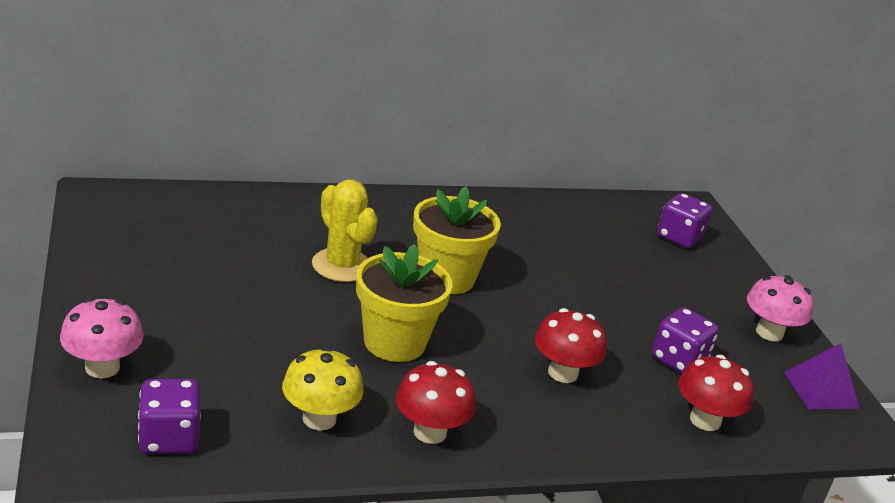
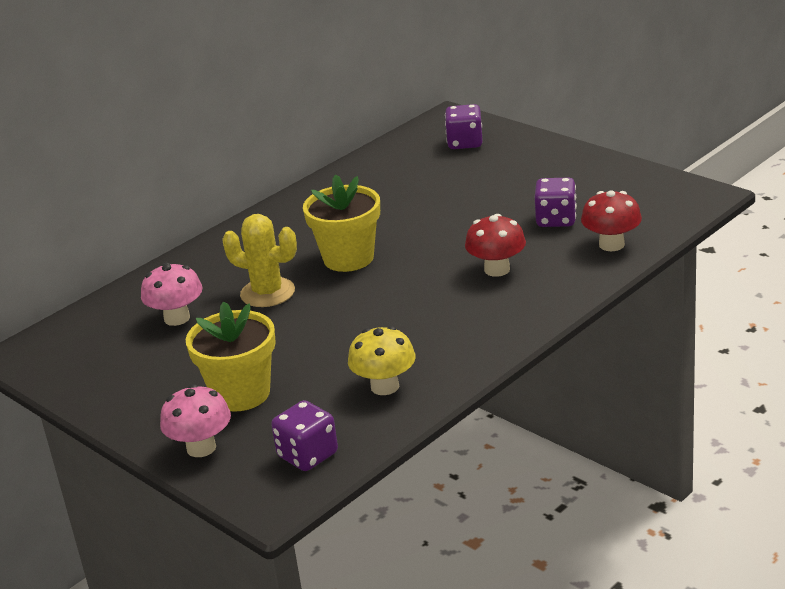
camera: 25 degrees left, 0 degrees up
(394, 342) = (369, 316): yellow flower pot -> yellow flower pot (241, 394)
(430, 432) = (461, 351): red mushroom -> none
(769, 333) = (590, 171): pink mushroom -> pink mushroom (177, 318)
(821, 390) = (657, 187): purple pyramid -> none

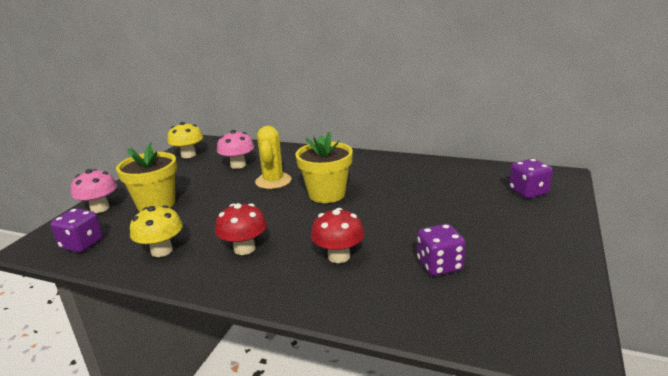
camera: 65 degrees right, 5 degrees down
(75, 364) = (188, 155): none -> yellow mushroom
(611, 244) = (416, 309): red mushroom -> red mushroom (244, 249)

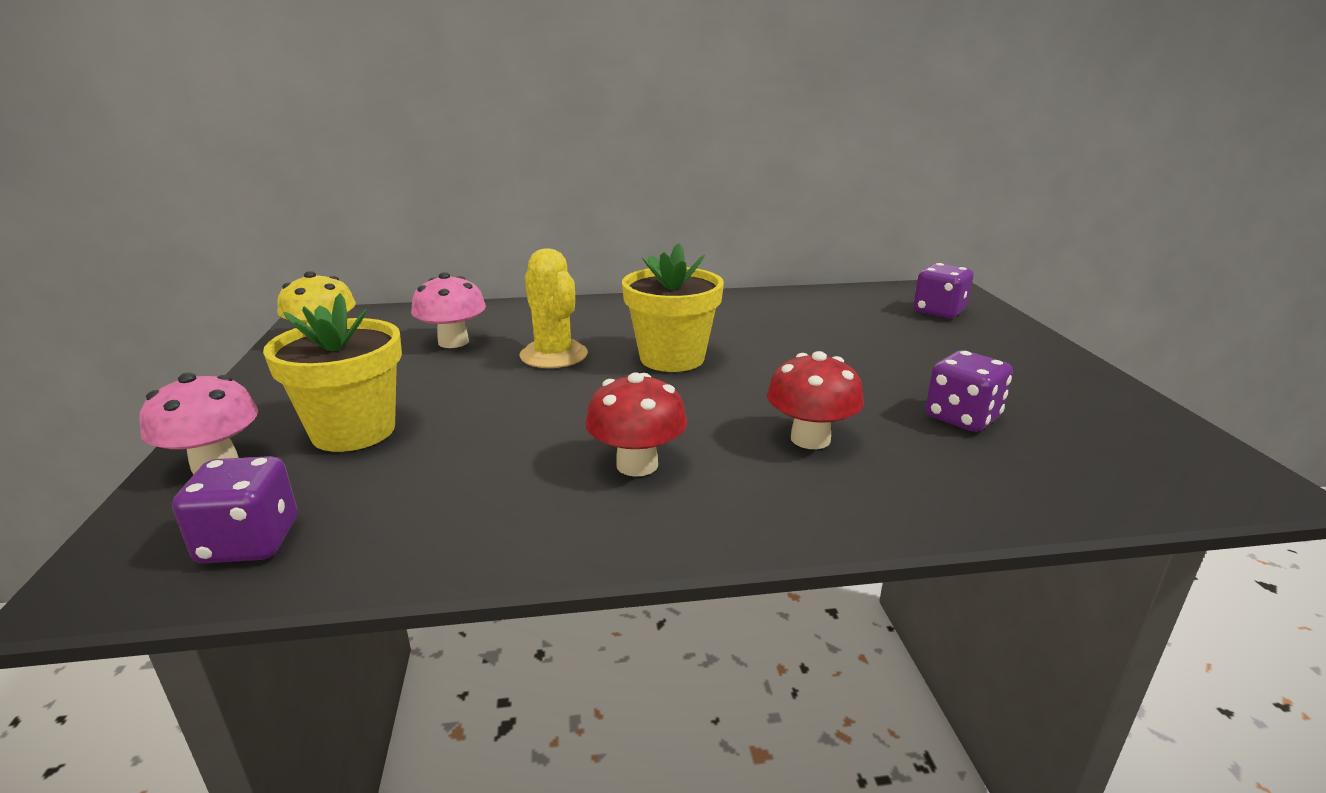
camera: 30 degrees left, 0 degrees up
(162, 251) = (470, 507): yellow mushroom -> none

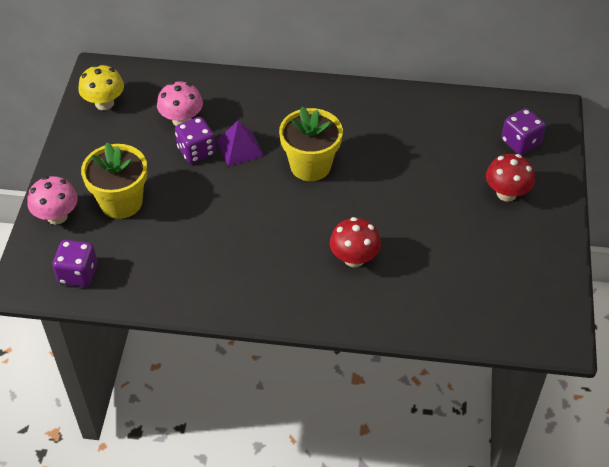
camera: 15 degrees right, 25 degrees up
(554, 355) = (240, 148): yellow cactus -> purple pyramid
(637, 465) = (257, 259): red mushroom -> red mushroom (506, 193)
(962, 418) = (449, 258): purple dice -> purple dice (196, 151)

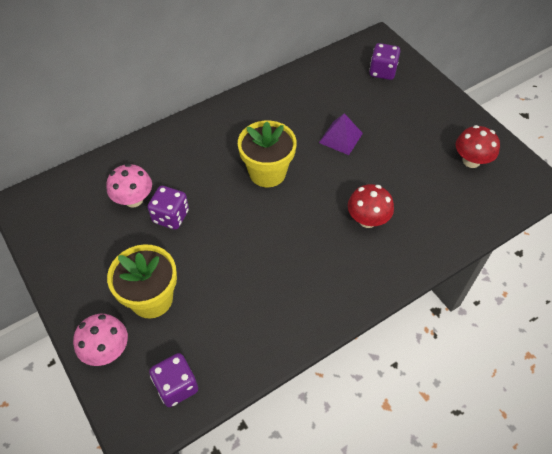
camera: 40 degrees left, 5 degrees up
(104, 103) = (53, 226): yellow mushroom -> none
(240, 148) = (202, 192): purple pyramid -> purple pyramid (340, 138)
(506, 193) = (410, 110): red mushroom -> red mushroom (471, 161)

